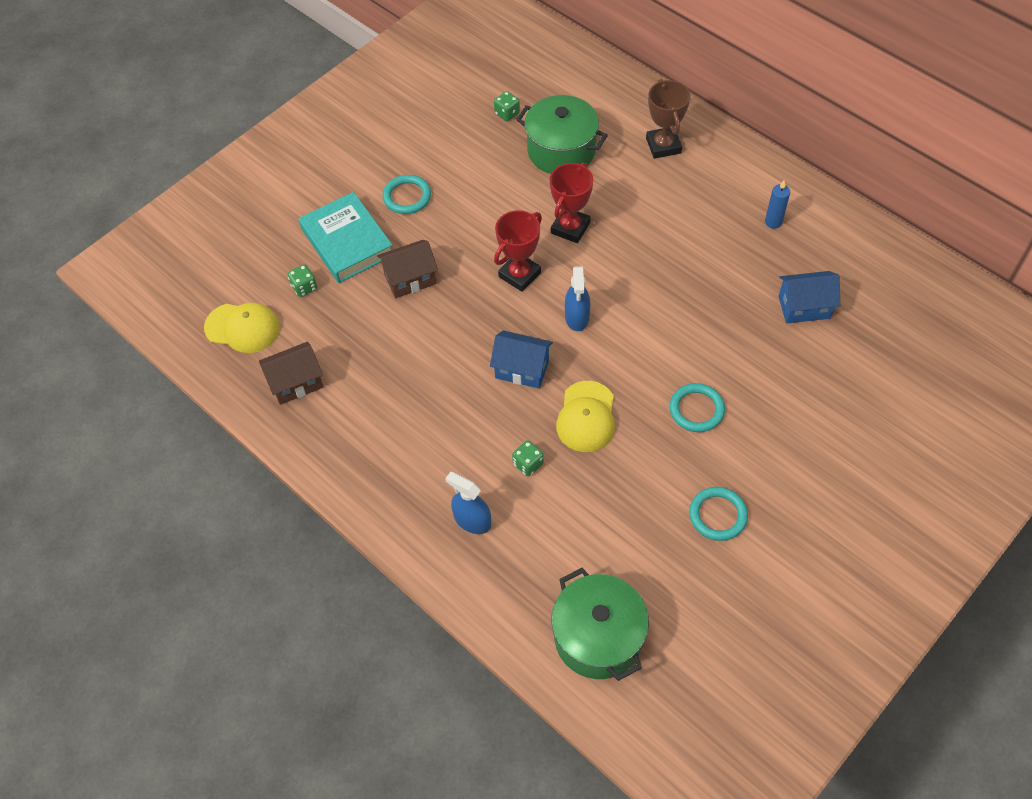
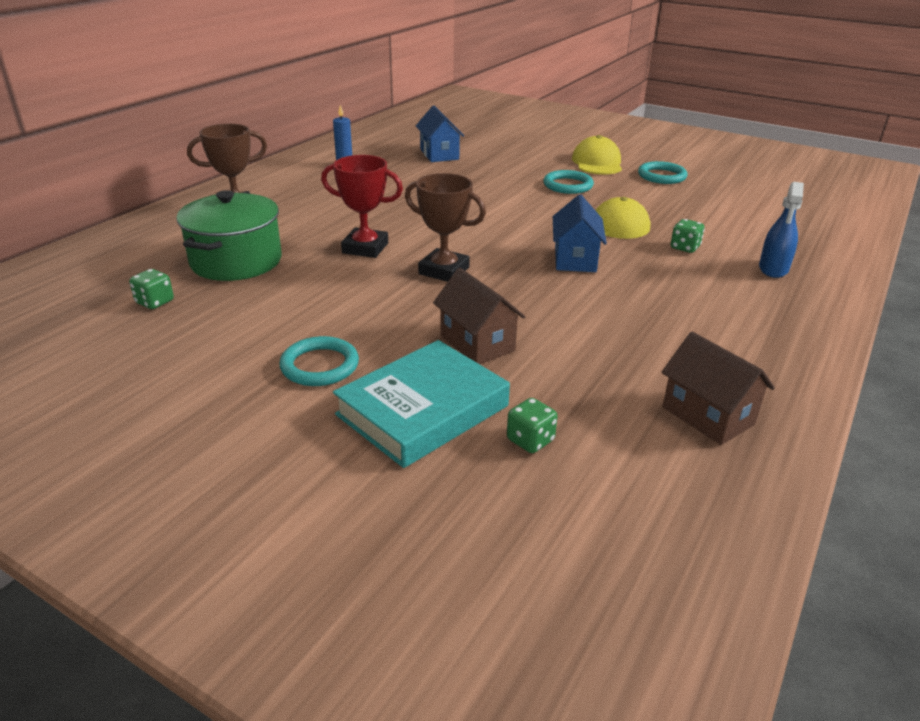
camera: 105 degrees left, 25 degrees down
(242, 328) = (647, 499): yellow cap -> yellow cap (597, 163)
(519, 274) = (444, 271): red trophy -> brown trophy
(577, 317) = (491, 237): blue spray bottle -> none
(598, 637) = (814, 210): green pot -> none

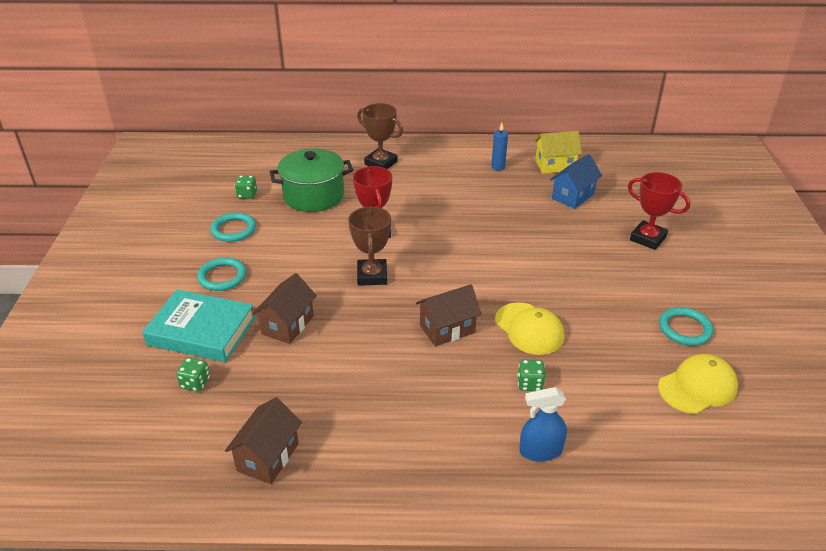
camera: 60 degrees right, 5 degrees up
(381, 146) = (555, 165): none -> yellow house
(535, 151) = (647, 238): none -> red trophy
(568, 185) = (589, 281): turquoise ring -> turquoise ring (233, 230)
(575, 259) = (447, 329): blue house -> brown house
(597, 163) = (666, 281): yellow cap -> yellow cap (697, 387)

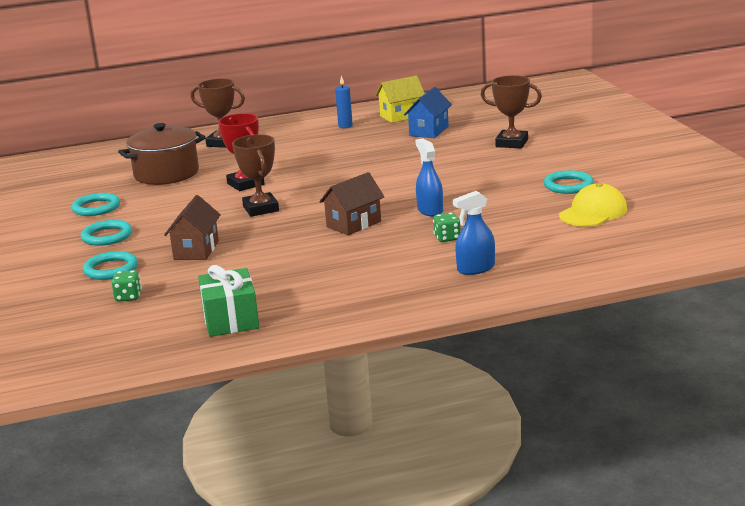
camera: 15 degrees left, 15 degrees down
(201, 331) = (111, 269): turquoise book -> turquoise ring
(247, 195) = (94, 185): green dice -> none
(268, 457) = (230, 319): brown house -> green gift
(313, 196) = (166, 174): green pot -> brown pot
(529, 329) = (430, 210): yellow cap -> blue spray bottle
(647, 238) = (511, 143): red trophy -> brown trophy

